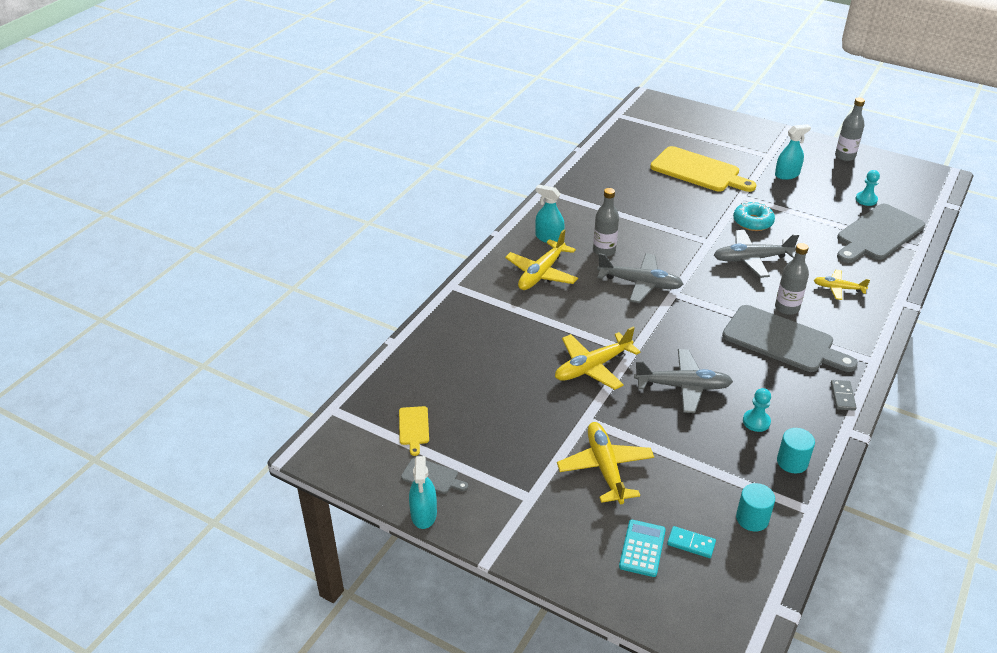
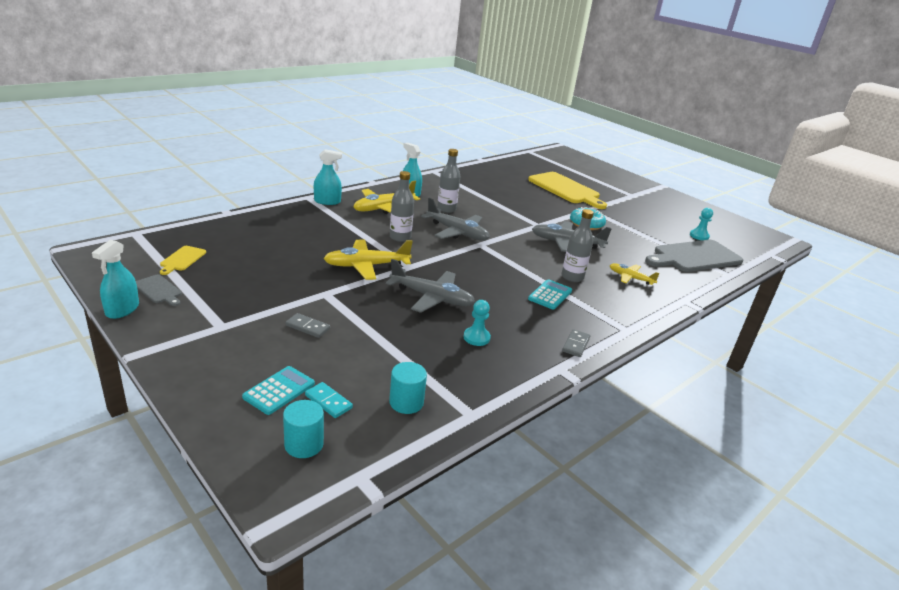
camera: 15 degrees right, 10 degrees down
(605, 468) = (307, 327): yellow plane -> grey domino
(782, 341) = (550, 295): grey cutting board -> turquoise calculator
(787, 174) = (639, 207): turquoise spray bottle -> turquoise spray bottle (327, 201)
(792, 462) = (485, 374): turquoise cylinder -> turquoise cylinder (304, 444)
(845, 156) = (698, 210): grey bottle -> grey bottle (400, 237)

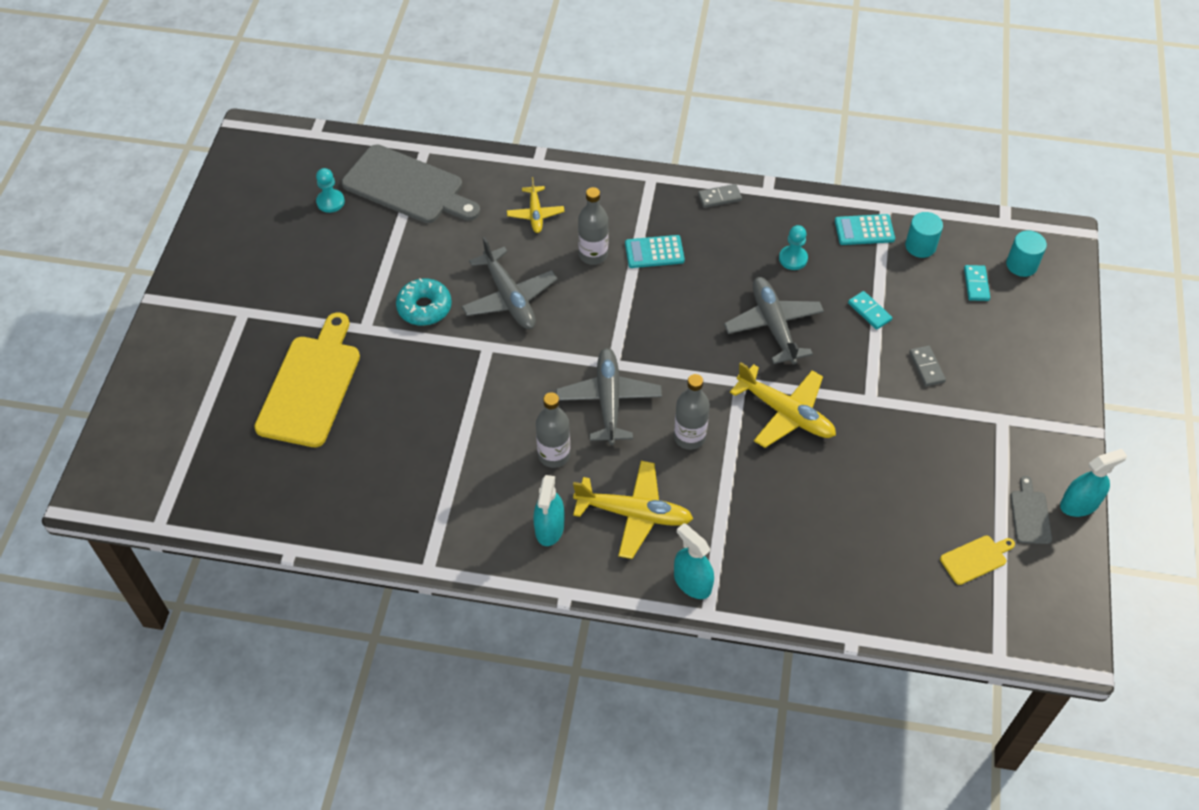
camera: 125 degrees left, 25 degrees up
(279, 390) = (1004, 318): turquoise calculator -> turquoise calculator (864, 230)
(385, 337) = (869, 311): none -> turquoise domino

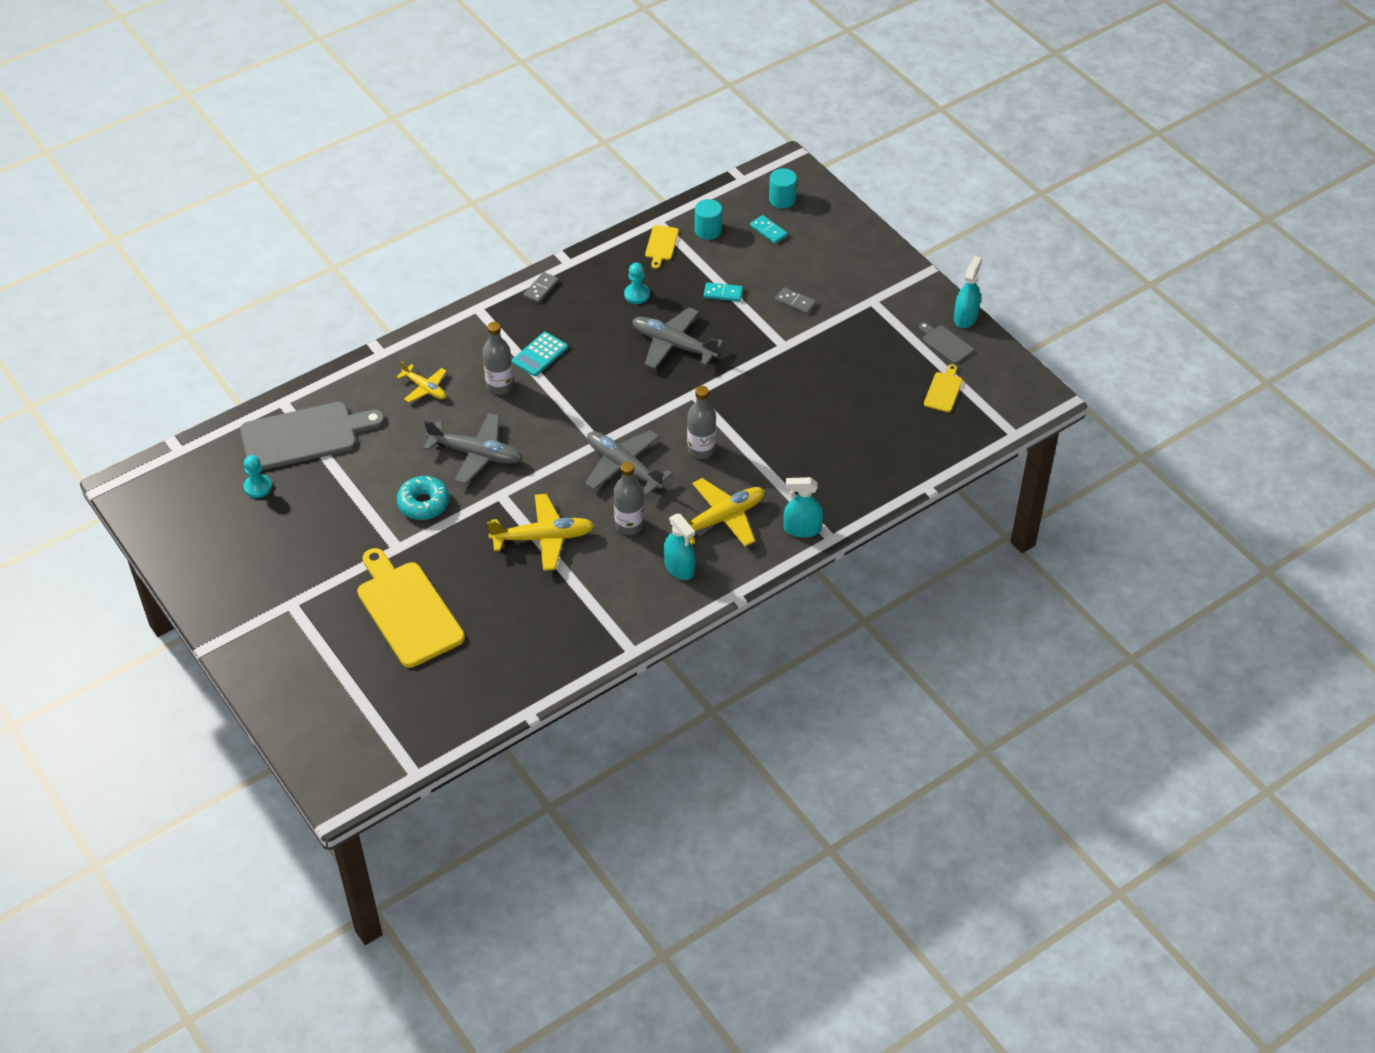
camera: 45 degrees left, 5 degrees down
(785, 413) = (743, 391): yellow plane -> yellow plane (543, 538)
(864, 230) = (661, 245): turquoise calculator -> yellow cutting board

